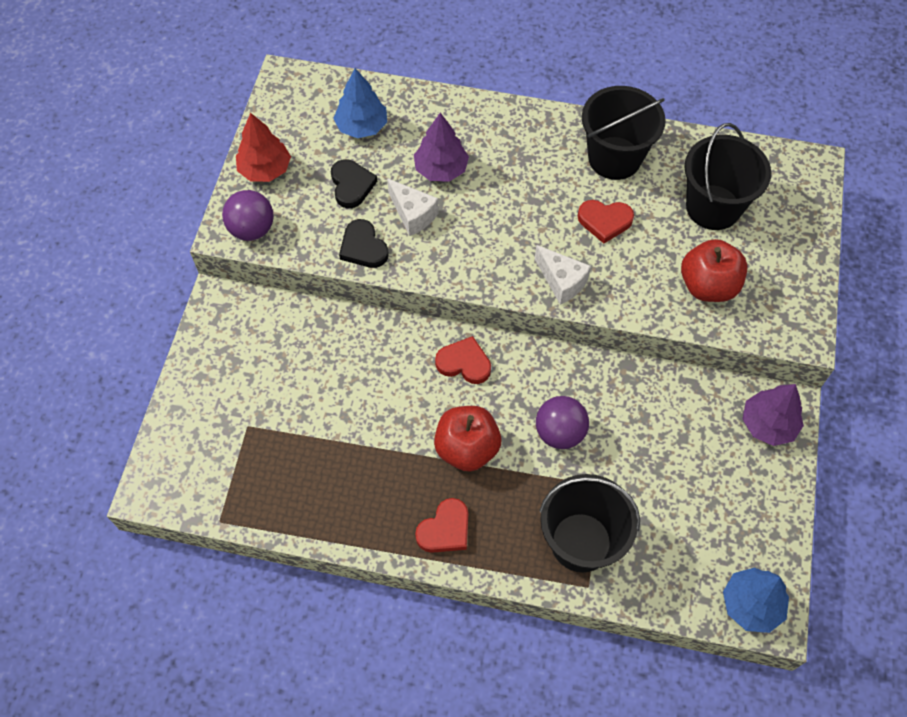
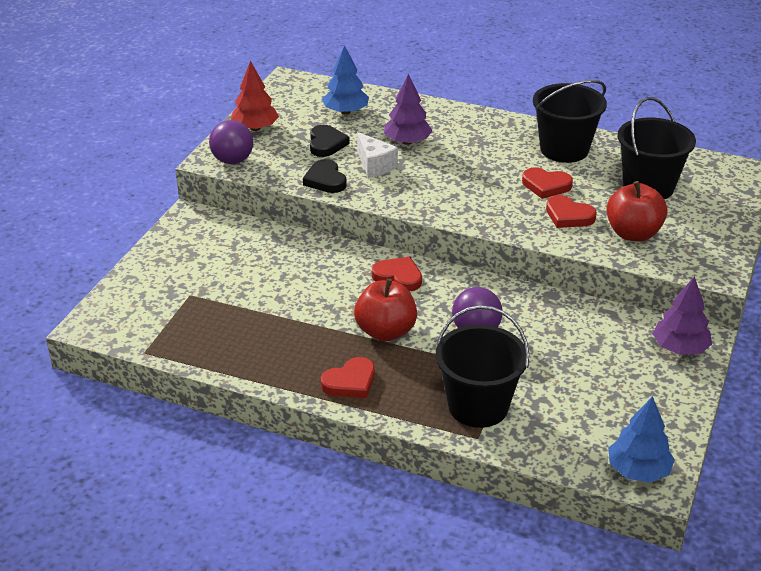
camera: 10 degrees right, 25 degrees down
(561, 282) = (497, 217): white cheese -> none
(636, 267) = (568, 216): none -> red heart

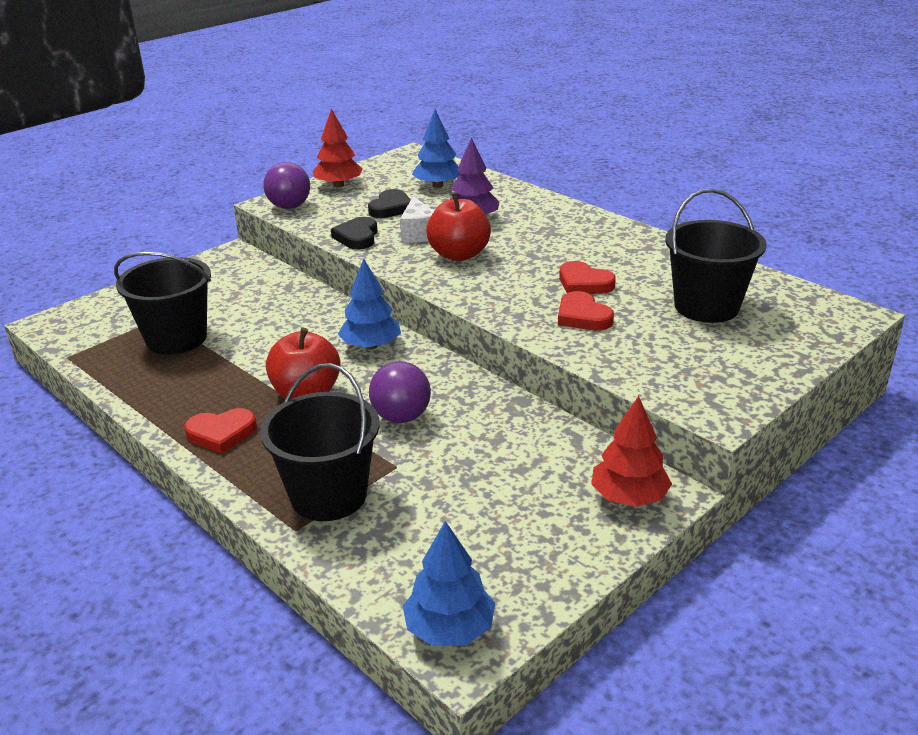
camera: 25 degrees right, 5 degrees down
(398, 277) = (371, 346): red heart -> blue tree
(564, 149) = (637, 254): black bucket -> black bucket (176, 338)
(633, 233) = (644, 349): red apple -> red apple (459, 255)
(679, 348) = (629, 497): purple tree -> red tree

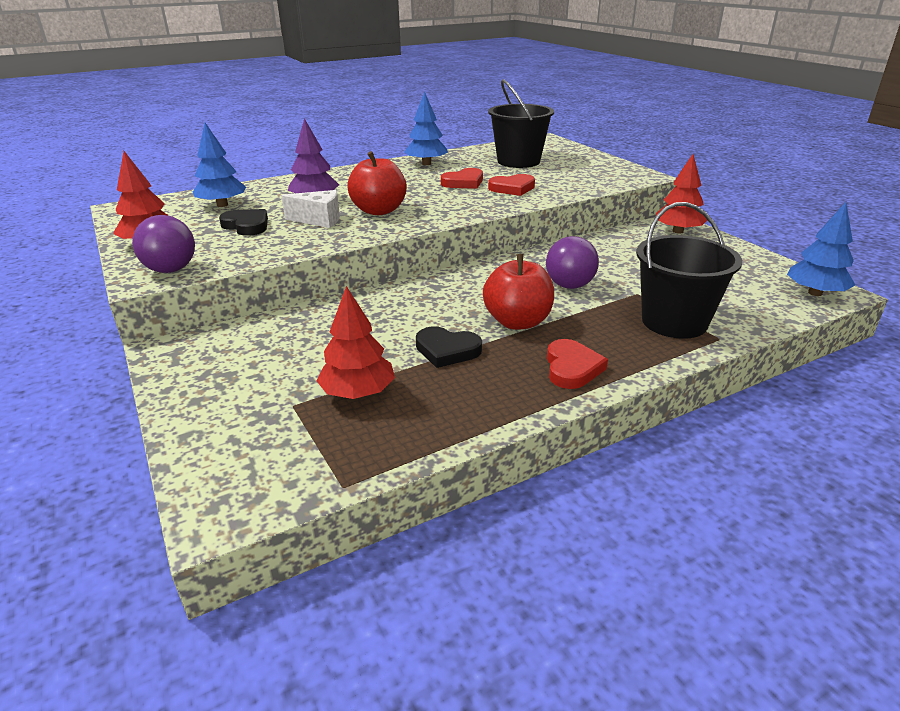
camera: 75 degrees left, 0 degrees up
(176, 338) = (358, 393): black bucket -> red tree
(357, 237) = (296, 243): black heart -> black heart (447, 350)
(371, 346) = (449, 288): blue tree -> blue tree (426, 164)

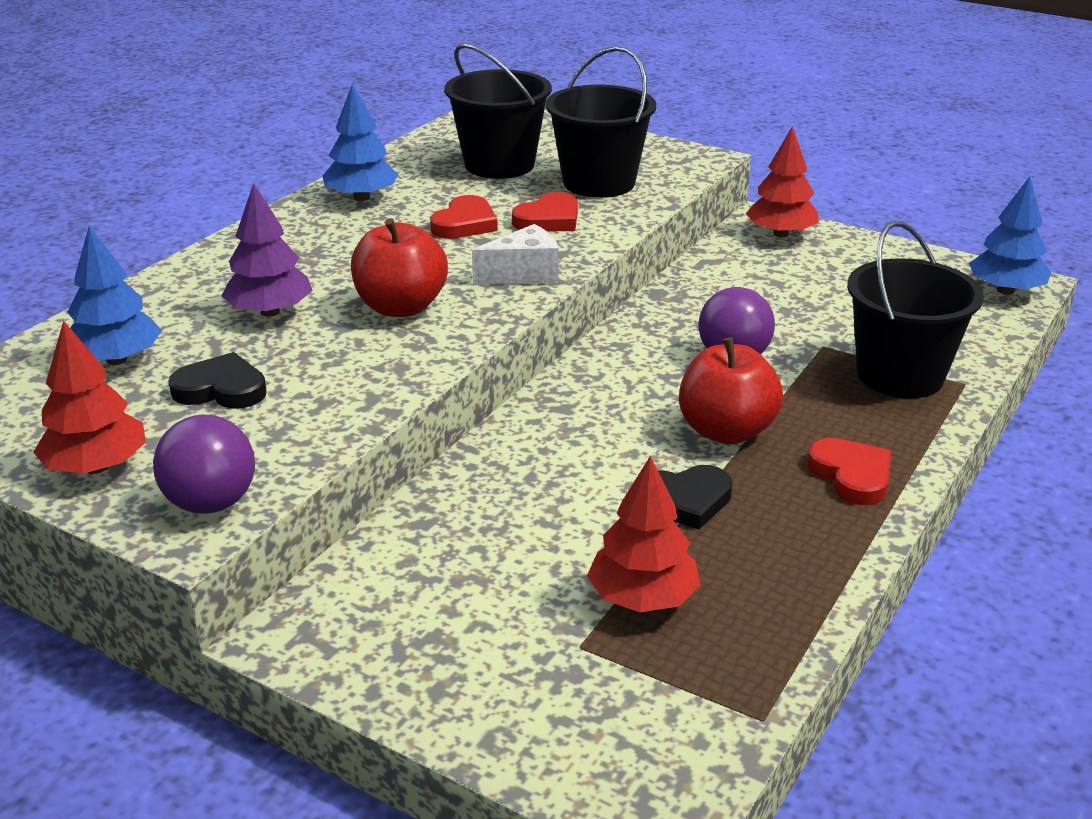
camera: 30 degrees left, 0 degrees up
(319, 220) = (329, 348): white cheese -> white cheese (524, 274)
(564, 177) = (599, 183): none -> black bucket

